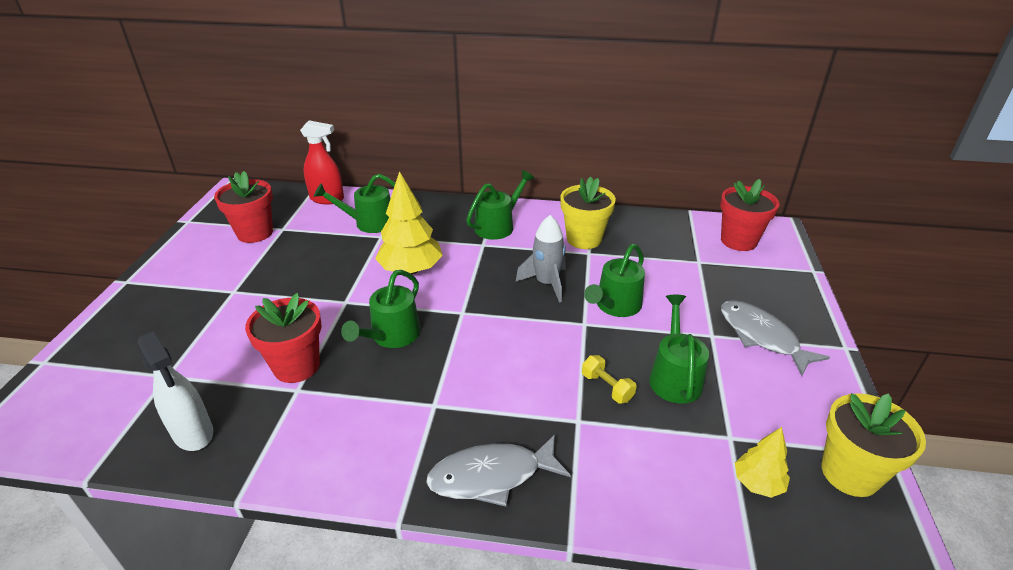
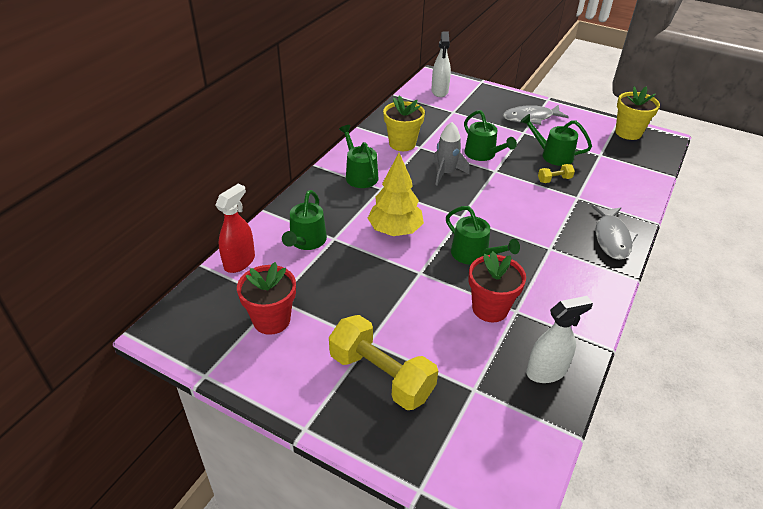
camera: 70 degrees left, 5 degrees up
(187, 309) = (381, 376): none -> yellow dumbbell
(738, 241) = (439, 91): red flower pot -> white spray bottle
(757, 483) = (630, 158): yellow tree -> none

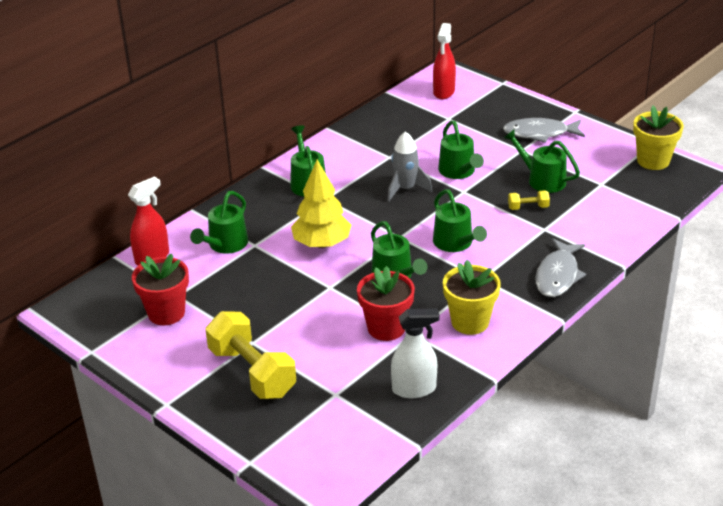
camera: 15 degrees right, 5 degrees down
(402, 144) = (370, 151): yellow flower pot -> yellow flower pot (470, 322)
(439, 91) = (443, 92): white spray bottle -> red spray bottle
(511, 218) = (455, 243): none -> green watering can

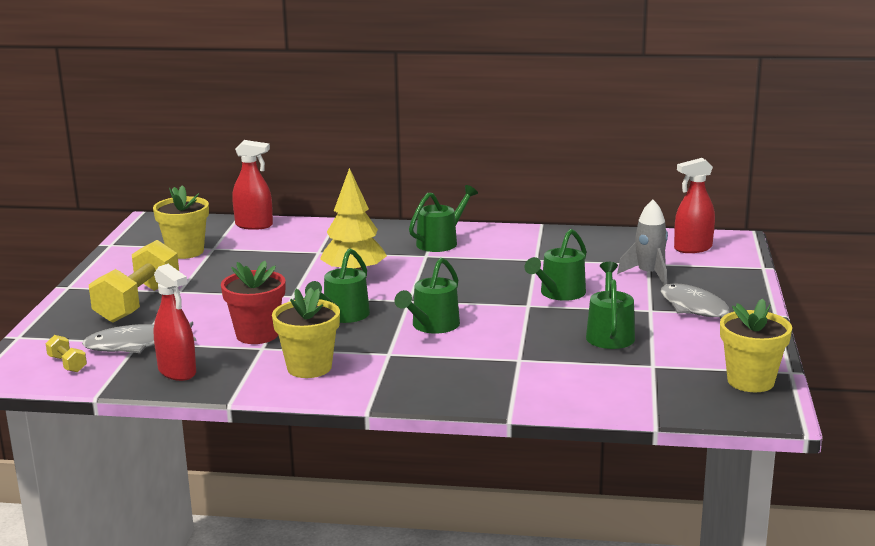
camera: 55 degrees right, 15 degrees down
(166, 313) = (185, 252): red flower pot -> yellow flower pot
(225, 245) = (304, 242): green watering can -> none
(405, 189) = (492, 280): grey rocket -> grey rocket (649, 274)
(414, 389) = (177, 372): white spray bottle -> red spray bottle
(528, 207) = (546, 341): yellow dumbbell -> yellow dumbbell (67, 364)
(558, 275) = (443, 388): grey fish -> grey fish (136, 345)

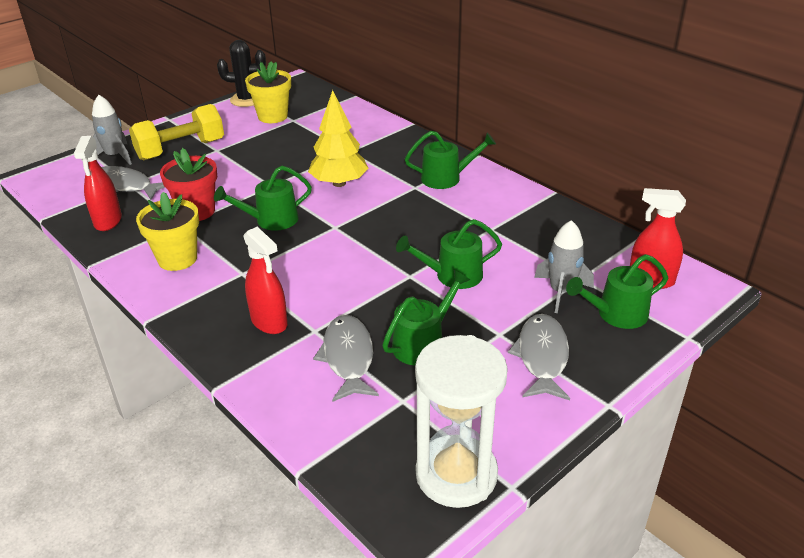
camera: 40 degrees right, 15 degrees up
(67, 364) = (71, 184): yellow dumbbell -> none
(70, 330) = (115, 156): none -> grey rocket
(127, 248) = (246, 100): none -> black cactus
(254, 225) = (348, 109): red spray bottle -> red spray bottle (269, 322)
(432, 326) = (310, 261): green watering can -> green watering can (616, 314)
(573, 362) = (348, 358): none -> grey fish
(750, 381) = (456, 474): yellow flower pot -> white hourglass

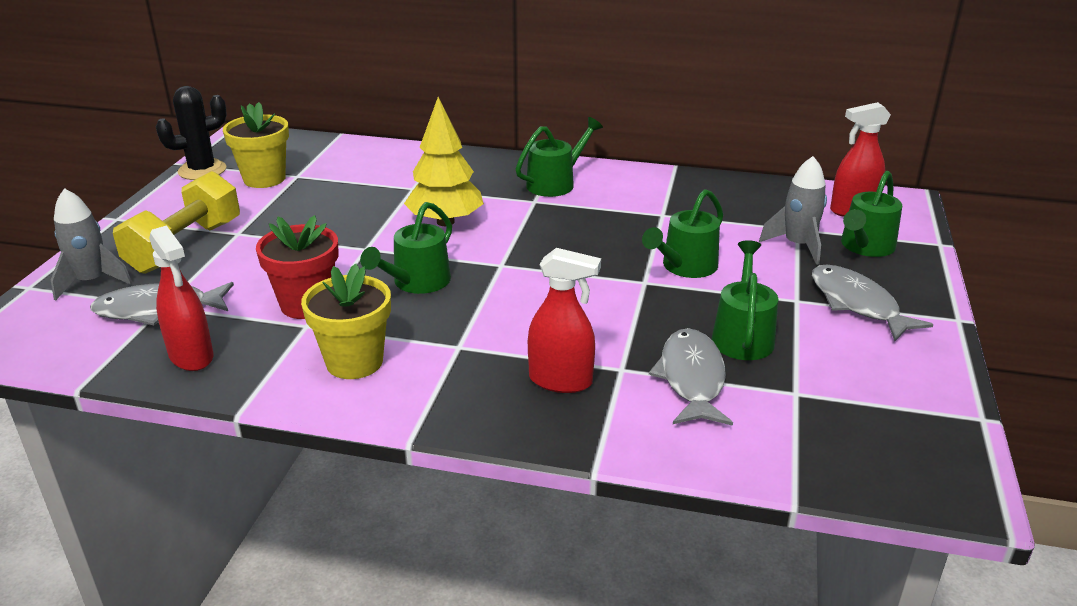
camera: 35 degrees left, 5 degrees down
(348, 358) = (691, 379): grey fish -> grey fish turned 45 degrees clockwise
(456, 474) = (928, 431): white hourglass -> none

